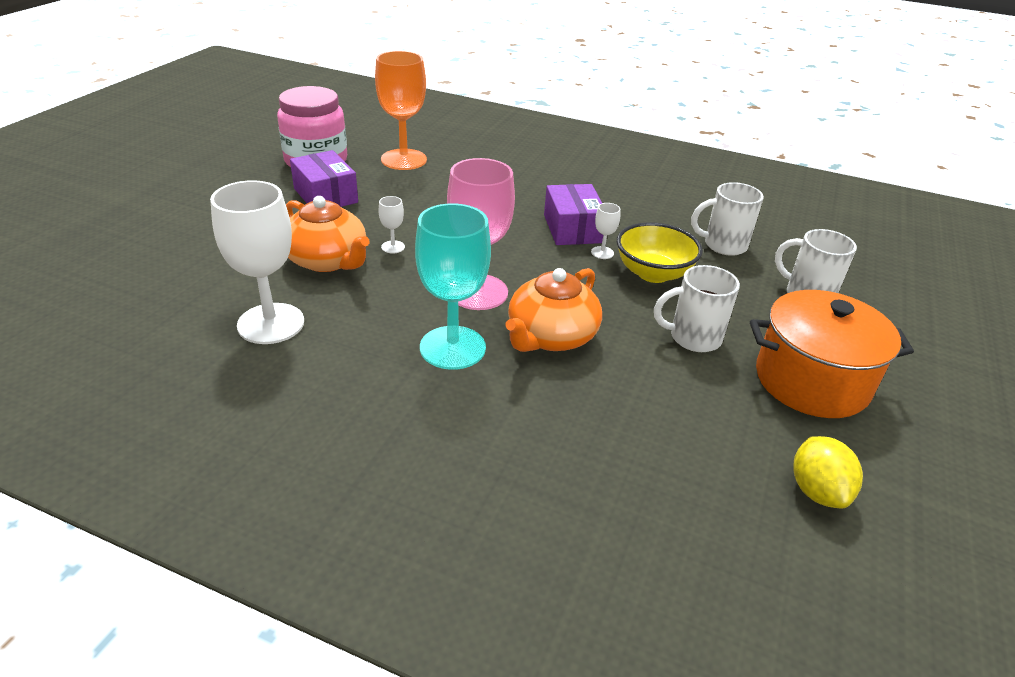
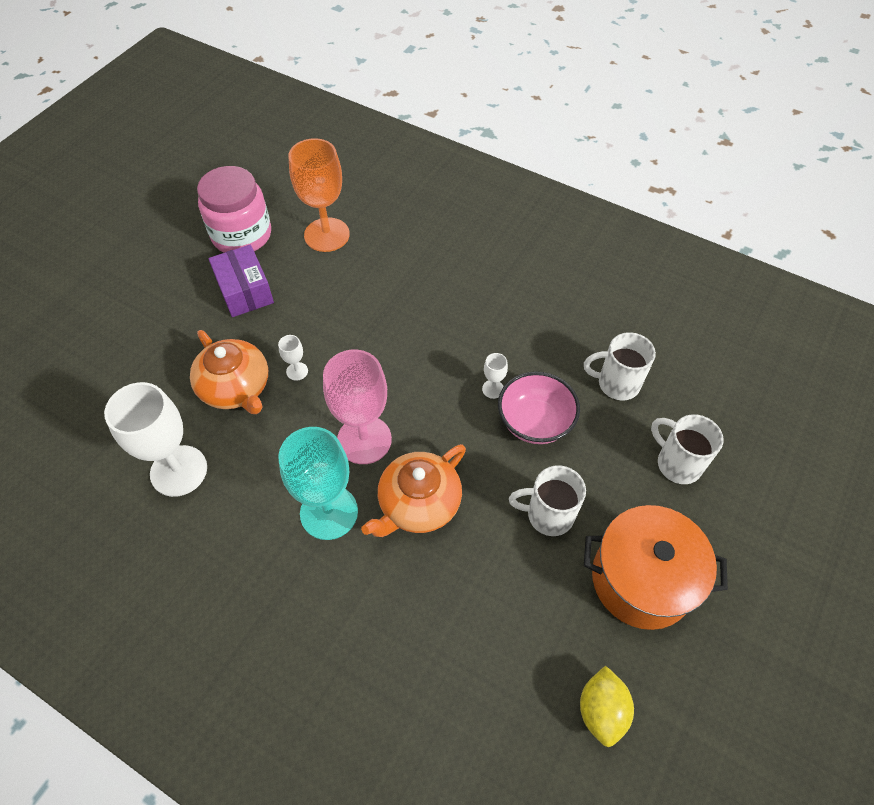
camera: 10 degrees right, 20 degrees up
(572, 229) = (472, 351): purple box -> none
(653, 273) = (535, 422): yellow bowl -> pink bowl

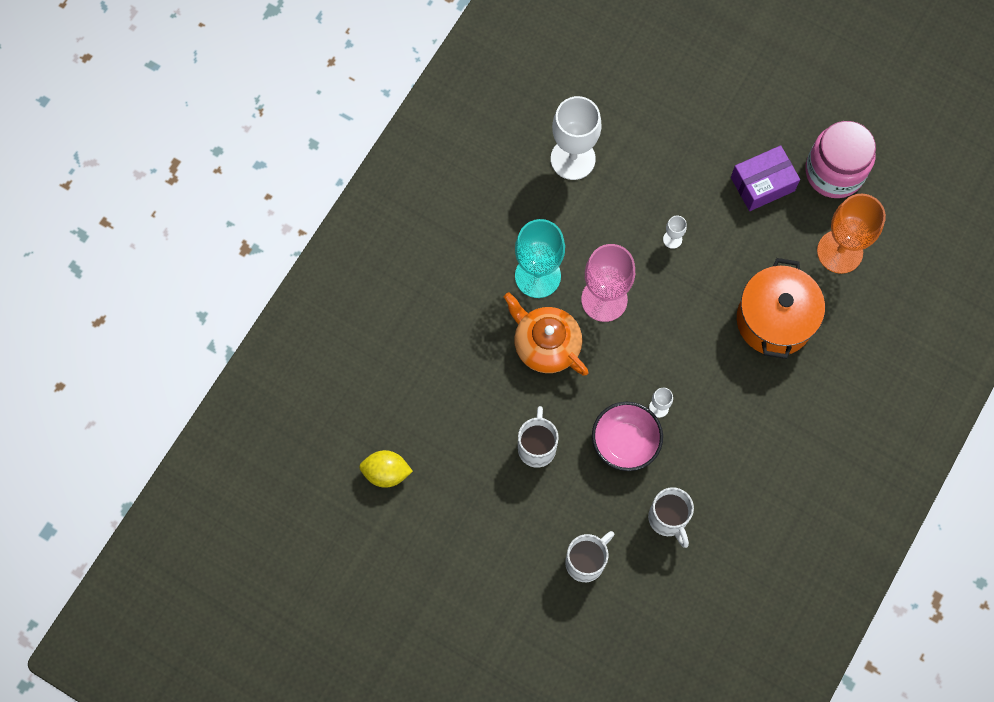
camera: 90 degrees right, 15 degrees up
(236, 388) = (653, 191): orange teapot -> none
(616, 383) = (668, 519): white mug -> white mug turned 150 degrees clockwise
(641, 579) = (482, 515): orange pot -> orange pot (774, 320)

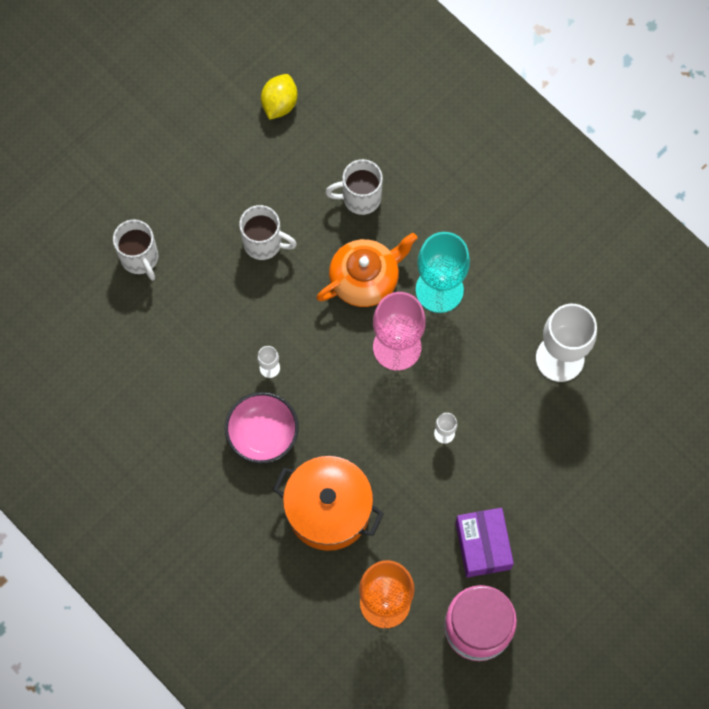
camera: 105 degrees right, 0 degrees up
(625, 442) = (244, 326): pink bowl -> pink bowl (263, 434)
(668, 519) = (156, 344): white mug -> white mug (360, 198)

